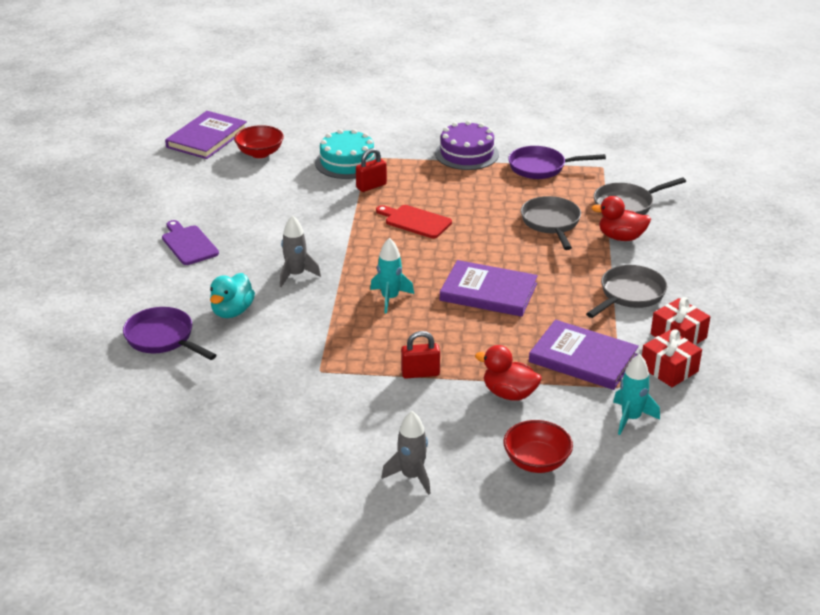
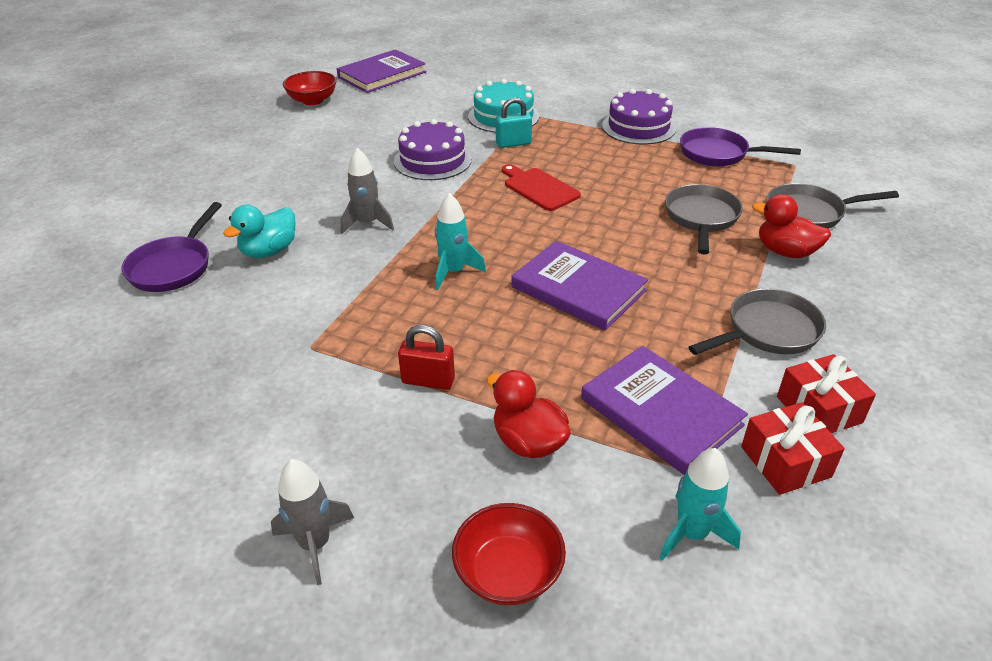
camera: 20 degrees right, 5 degrees up
(163, 338) = (173, 267): purple pan -> purple pan turned 135 degrees counterclockwise
(189, 244) = (284, 170): purple cutting board -> none
(260, 153) = (422, 95): red bowl -> red bowl (312, 100)
(312, 213) = (432, 160): none -> purple cake
(371, 186) = (513, 143): red padlock -> turquoise padlock

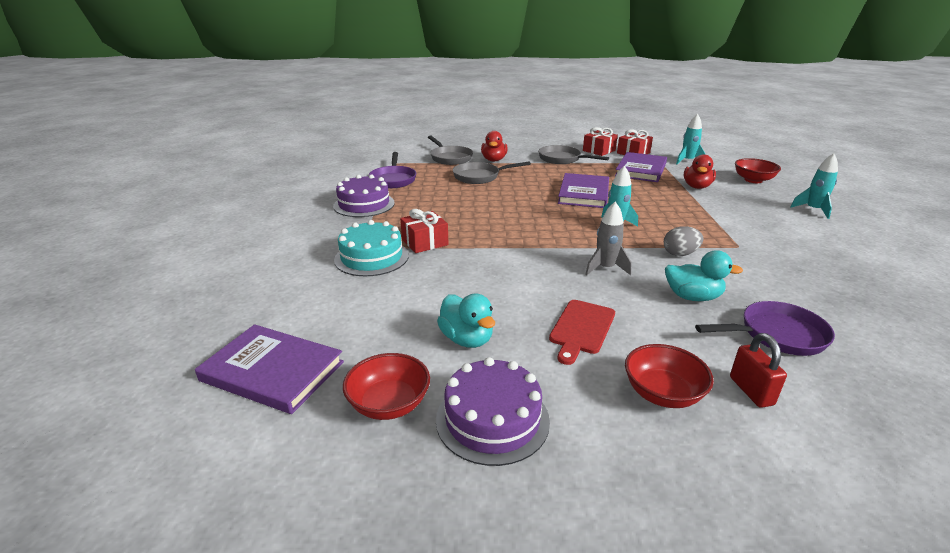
camera: 115 degrees left, 10 degrees down
(203, 183) = (662, 393): none -> red bowl
(315, 544) = (813, 210): grey rocket -> turquoise rocket
(342, 132) = (467, 339): none -> turquoise duck
(343, 287) = (680, 254): none -> grey egg
(428, 381) = (703, 211): red padlock -> red padlock (751, 391)
(432, 160) = (483, 269): purple cake -> purple cake (492, 419)
(513, 143) = (425, 242): turquoise padlock -> red gift
(539, 188) = (488, 220): red cutting board -> red cutting board (581, 329)

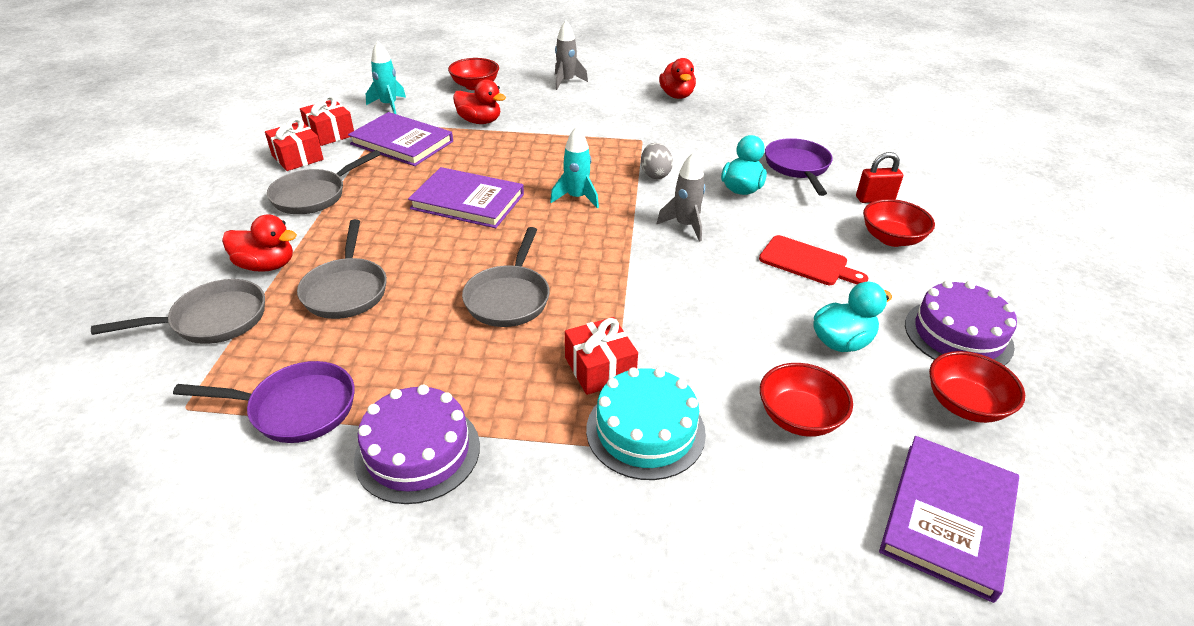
camera: 85 degrees left, 10 degrees up
(379, 312) = (799, 417): none -> red bowl
(485, 213) = (509, 298): none -> grey pan
(813, 210) = (566, 81): turquoise rocket -> grey rocket
(864, 262) = (676, 95): none -> red duck

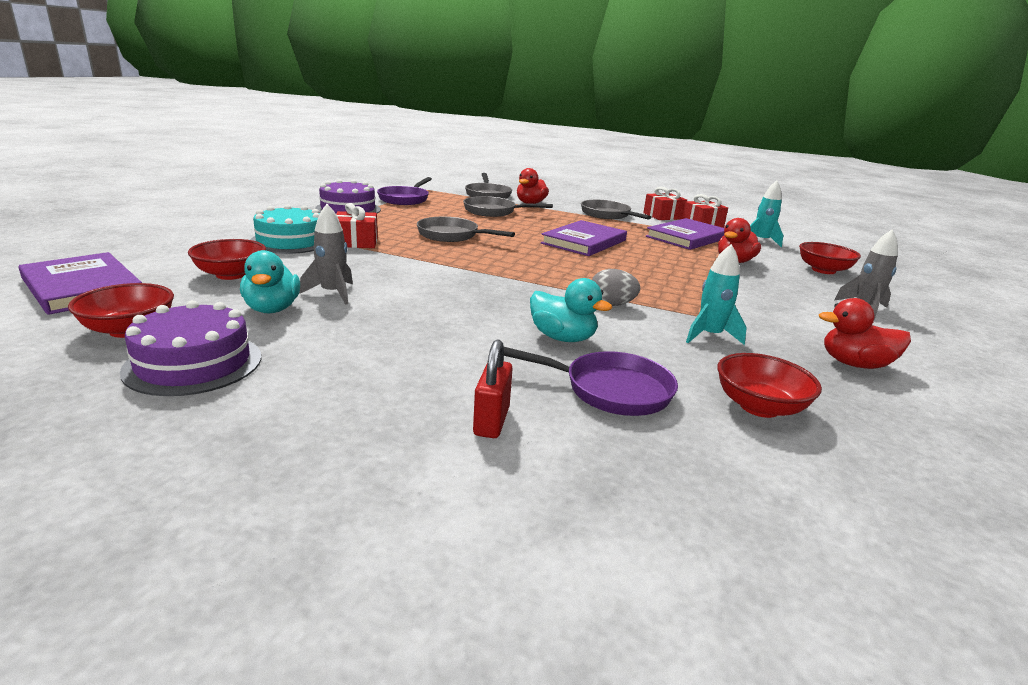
camera: 105 degrees right, 15 degrees down
(576, 198) = (575, 270): turquoise rocket -> turquoise rocket (709, 336)
(685, 225) = (503, 296): grey rocket -> grey rocket (333, 293)
(807, 262) = (394, 330): red cutting board -> none
(891, 238) = (388, 395): red bowl -> red bowl (759, 407)

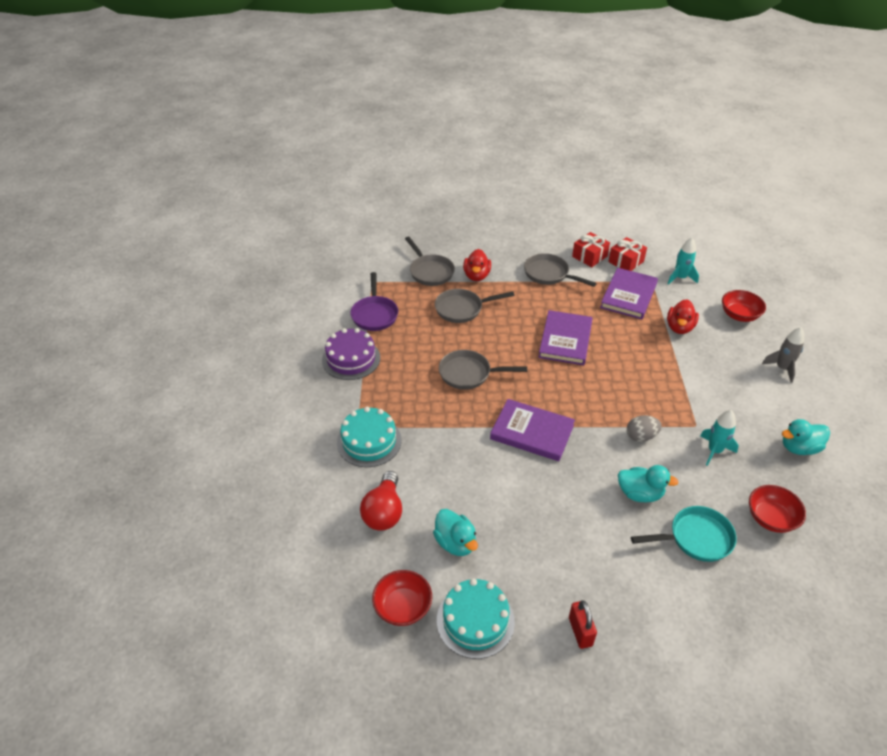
camera: 20 degrees left, 20 degrees up
(82, 287) = (313, 576): purple book -> purple book (532, 432)
(193, 363) = (475, 620): purple cake -> turquoise cake
(231, 274) = (384, 512): red bowl -> red light bulb
(333, 293) = (471, 505): grey rocket -> none
(356, 242) = (414, 419): red gift -> none
(491, 421) = (660, 595): red padlock -> red padlock (580, 631)
(610, 390) = (696, 538): purple pan -> turquoise pan
(855, 364) = (799, 448): red duck -> turquoise duck

